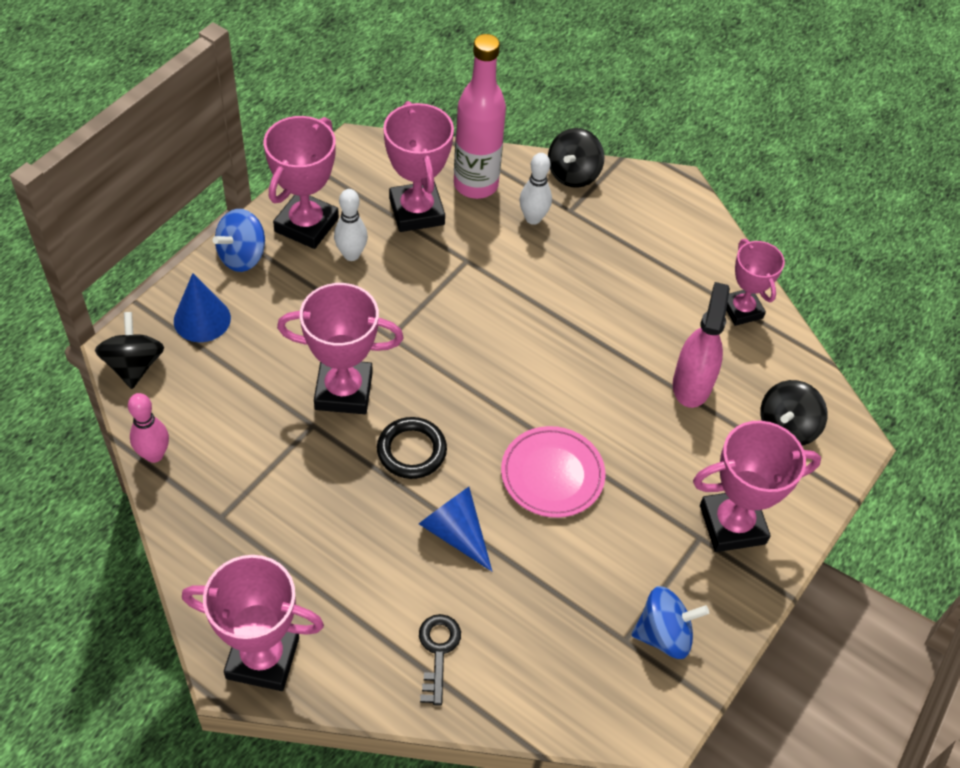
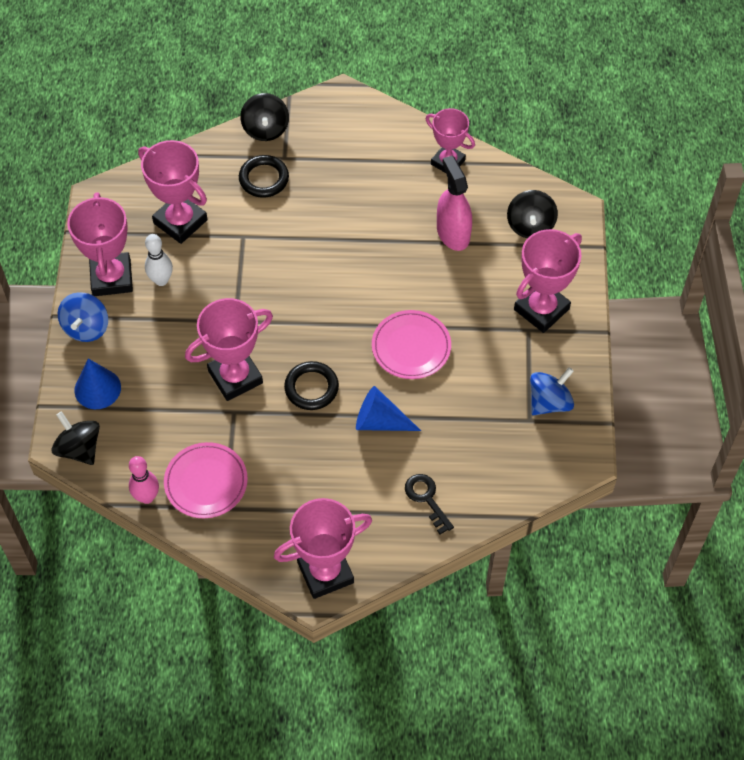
camera: 30 degrees left, 5 degrees up
(224, 478) = (206, 482): none -> pink plate
(475, 184) = (205, 177): pink bottle -> none
(533, 218) = (264, 179): white bowling pin -> black ring

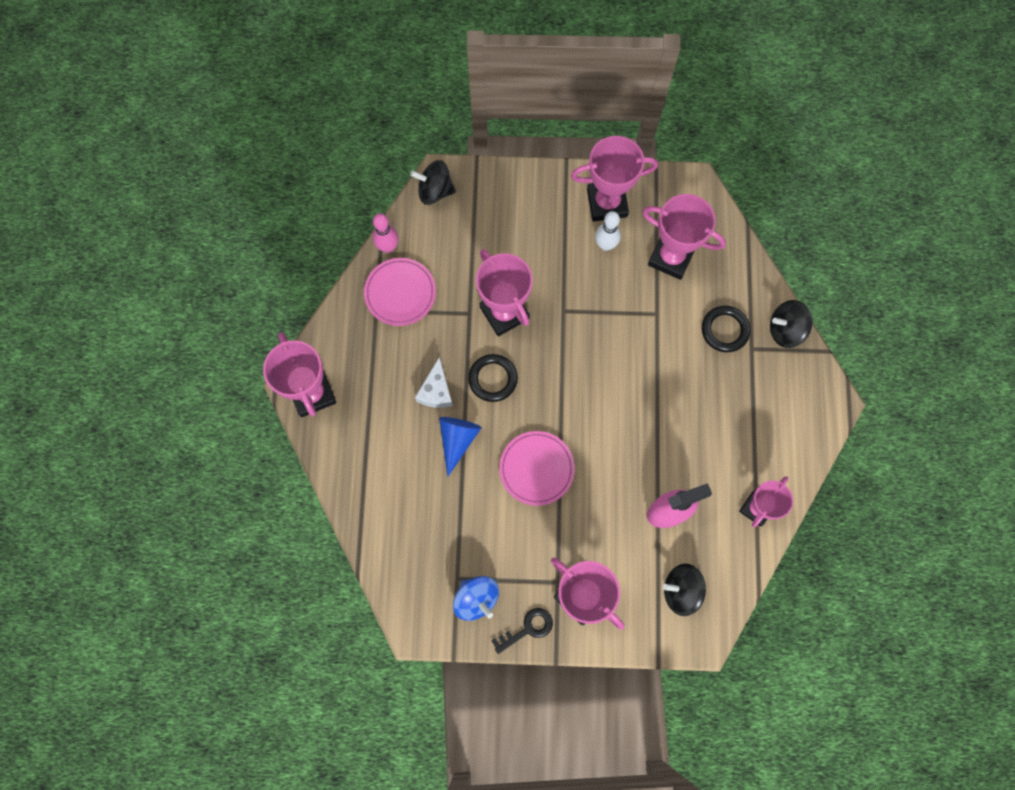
camera: 90 degrees right, 15 degrees up
(79, 448) = (435, 191): black spinning top -> black spinning top turned 135 degrees counterclockwise
(86, 327) = (554, 186): blue spinning top -> none
(97, 388) = (493, 200): blue cone -> none
(180, 221) = (671, 257): pink trophy -> pink trophy turned 75 degrees clockwise
(324, 443) = (436, 391): none -> white cheese
(426, 499) = (378, 481): black key -> black key (527, 629)

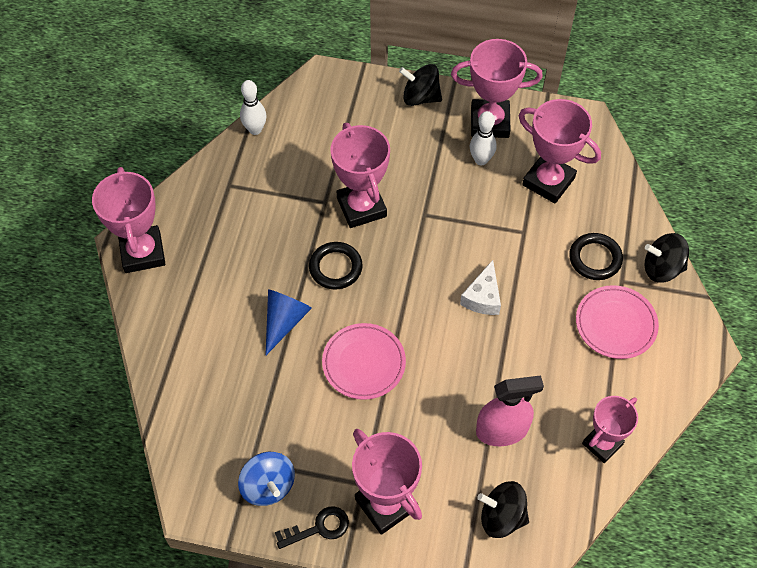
camera: 10 degrees right, 15 degrees down
(388, 247) = (255, 129): pink bowling pin -> white bowling pin
(400, 293) = (257, 173): pink plate -> pink plate (615, 324)
(435, 191) = (315, 87): black spinning top -> black spinning top (420, 97)
(436, 391) = (273, 270): white cheese -> white cheese (482, 297)

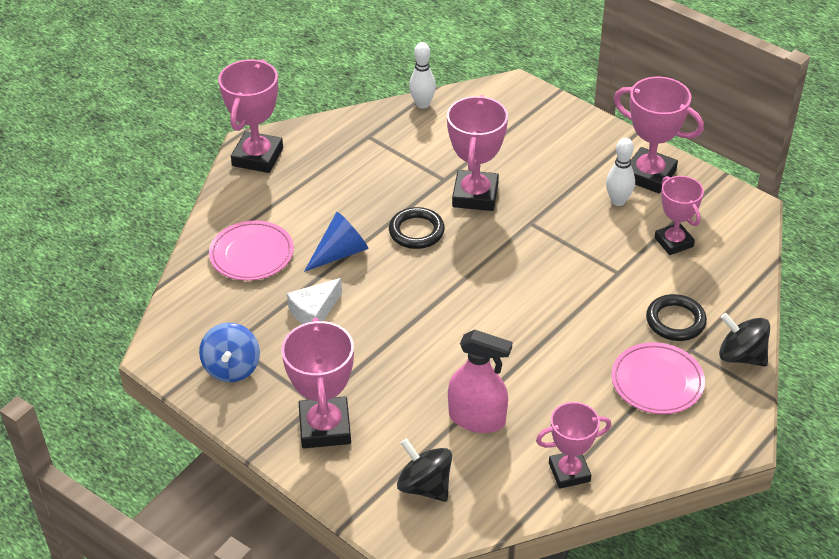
camera: 30 degrees right, 15 degrees down
(318, 528) = (251, 418): black key -> none
(364, 363) = (387, 313): pink plate -> pink plate (251, 254)
(420, 97) = (595, 133): black spinning top -> none
(482, 297) = (538, 307): white cheese -> white cheese (314, 311)
(548, 181) = (673, 242): pink trophy -> pink trophy, size x0.67

